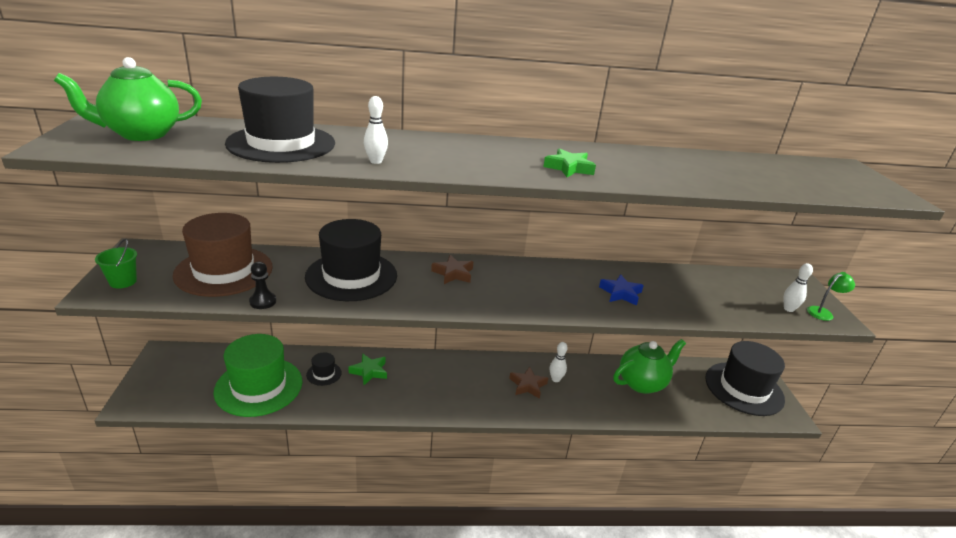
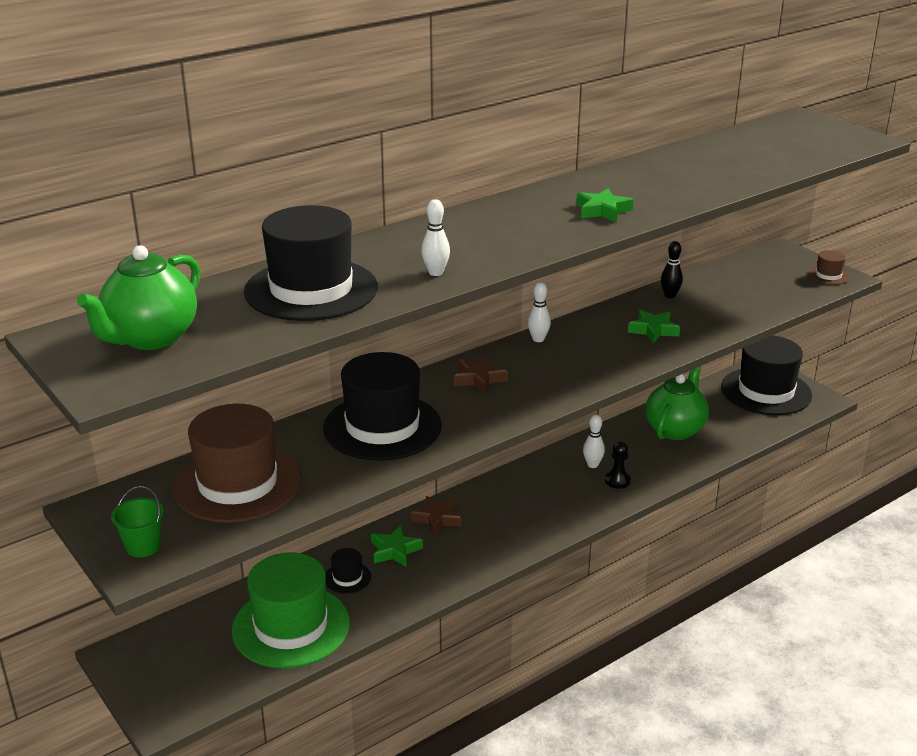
camera: 30 degrees left, 0 degrees up
(263, 301) = (333, 493): black pawn -> black pawn (617, 481)
(528, 385) = (572, 484): brown star -> brown star (437, 519)
(621, 293) = (653, 330): blue star -> green star
(663, 276) = (670, 296): none -> black bowling pin
(788, 309) = (800, 284): white bowling pin -> white bowling pin (538, 339)
(823, 312) = (828, 275): green lamp -> brown hat

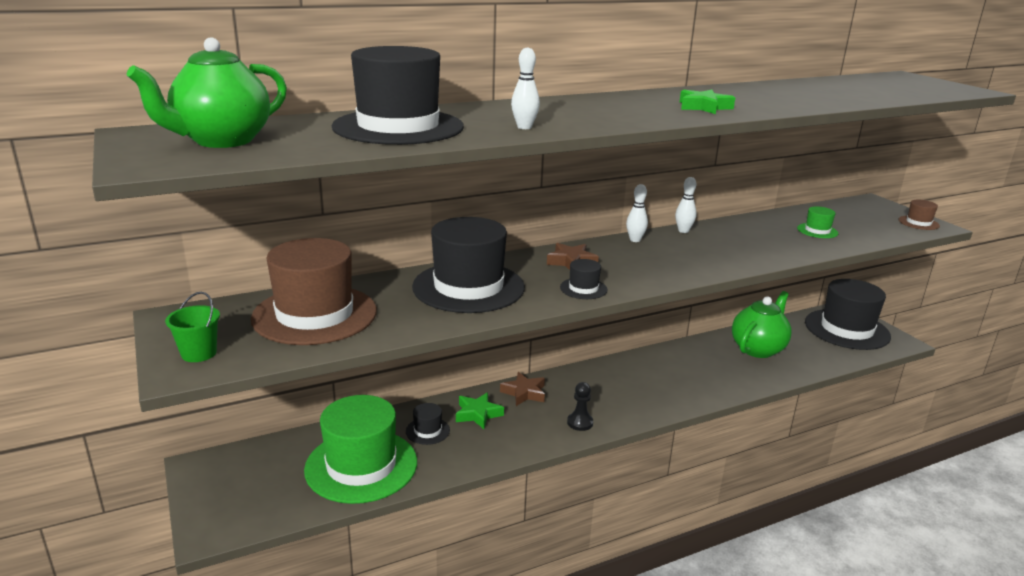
camera: 10 degrees right, 5 degrees down
(500, 412) = (583, 288): none -> black hat
(592, 465) = (676, 368): white bowling pin -> white bowling pin (683, 231)
(617, 481) = (697, 383): black pawn -> black pawn (580, 423)
(653, 330) = (745, 244): green star -> none
(670, 296) = (764, 222): black bowling pin -> none
(725, 301) = (817, 231): none -> green hat

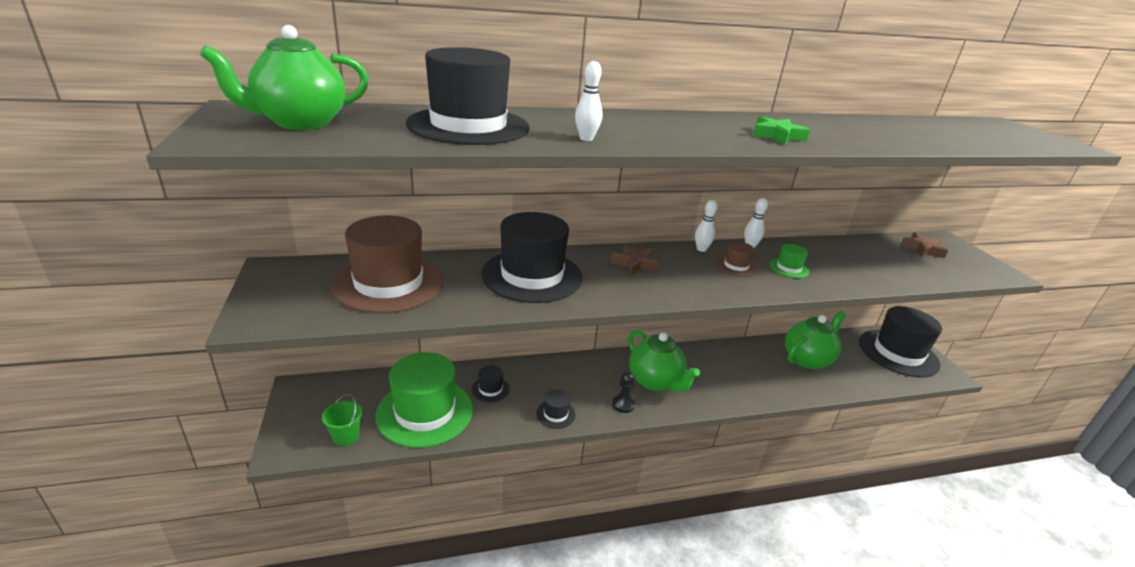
camera: 10 degrees right, 5 degrees up
(199, 353) = (275, 306): green bucket -> green bucket (346, 436)
(478, 414) = (537, 381): green star -> none
(524, 393) = (583, 367): brown star -> brown star (922, 249)
(583, 288) = (635, 292): black hat -> black hat (555, 414)
(606, 395) = (655, 381): none -> green teapot
(817, 231) = (881, 263): green hat -> green hat (789, 268)
(918, 223) = (988, 268): brown hat -> brown hat (736, 266)

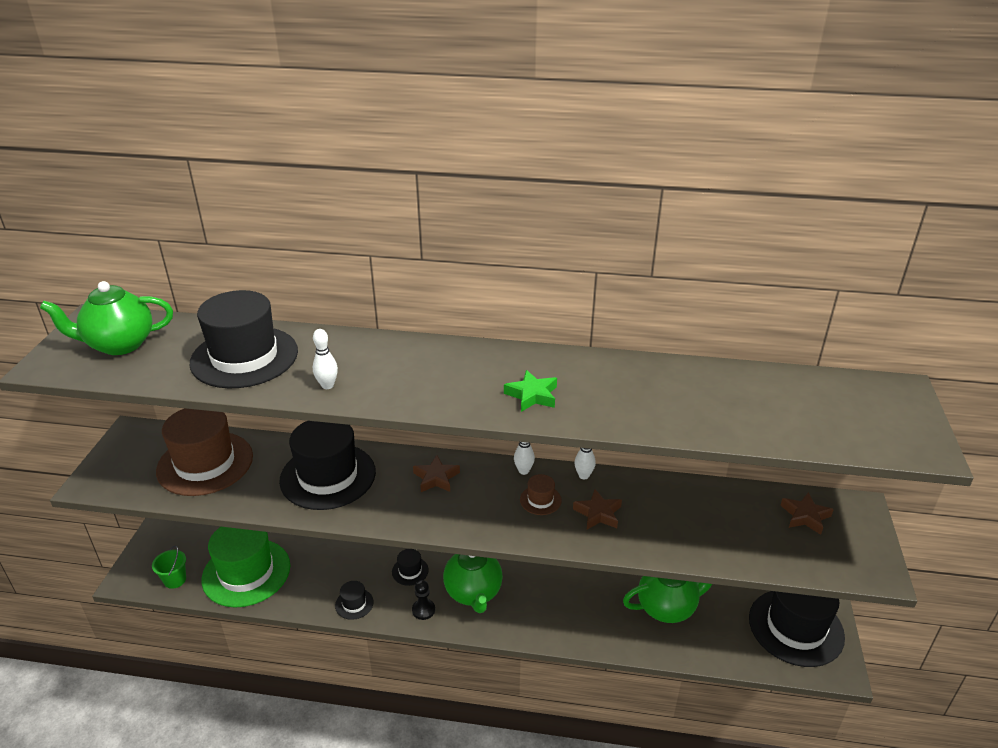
camera: 25 degrees right, 5 degrees up
(490, 389) = (313, 563): black hat -> black hat (410, 571)
(789, 268) = (598, 513): green hat -> brown star

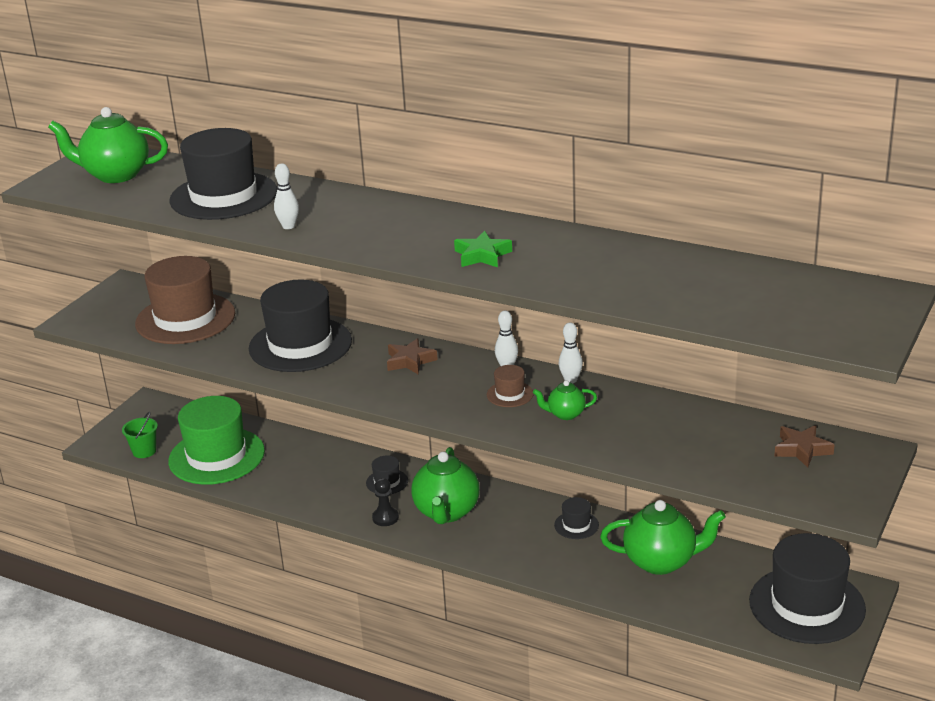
camera: 20 degrees right, 5 degrees down
(354, 604) = (315, 500): black hat -> black hat (576, 525)
(598, 513) = (565, 414): brown star -> green teapot

